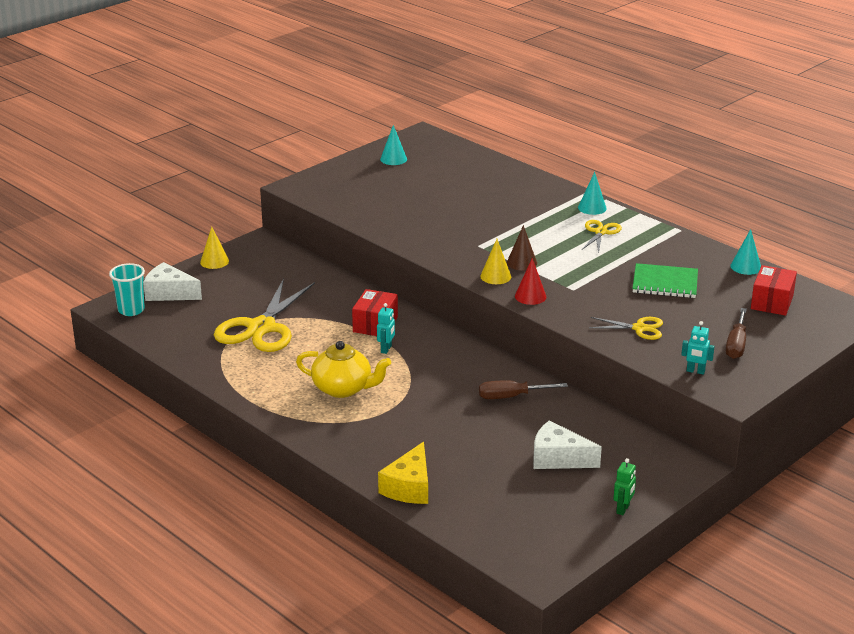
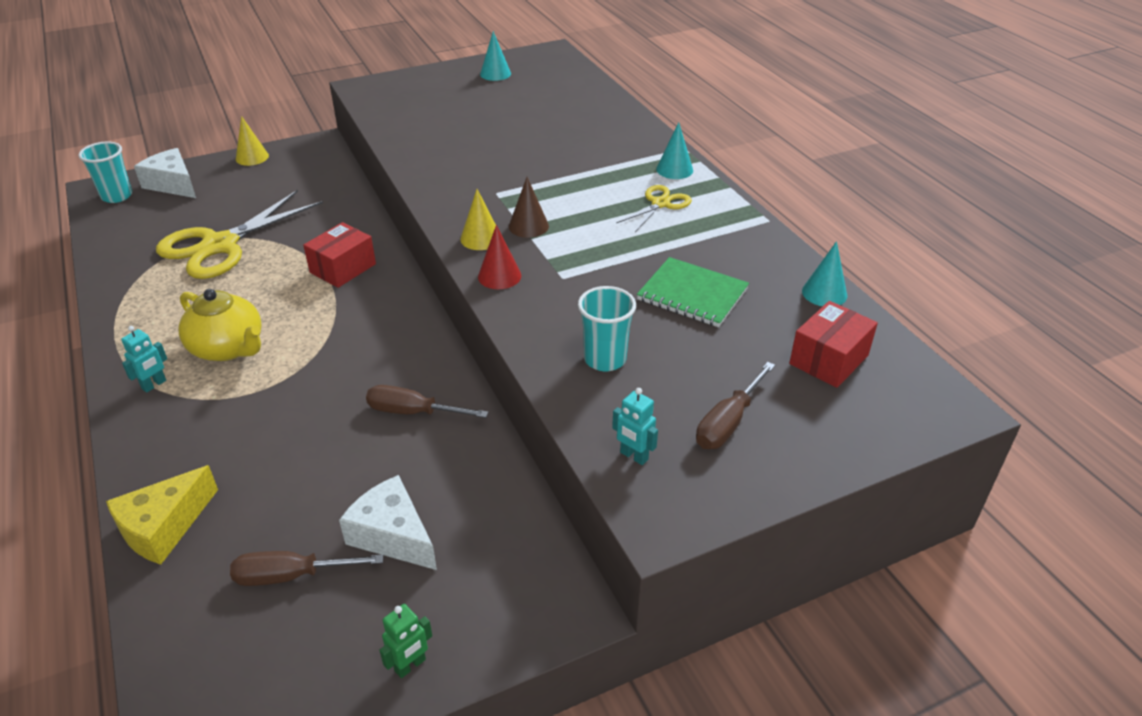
camera: 20 degrees right, 10 degrees up
(386, 349) = (325, 304): turquoise robot -> turquoise robot (154, 385)
(515, 489) = (292, 575): none -> brown screwdriver
(639, 328) = (605, 359): yellow scissors -> turquoise cup

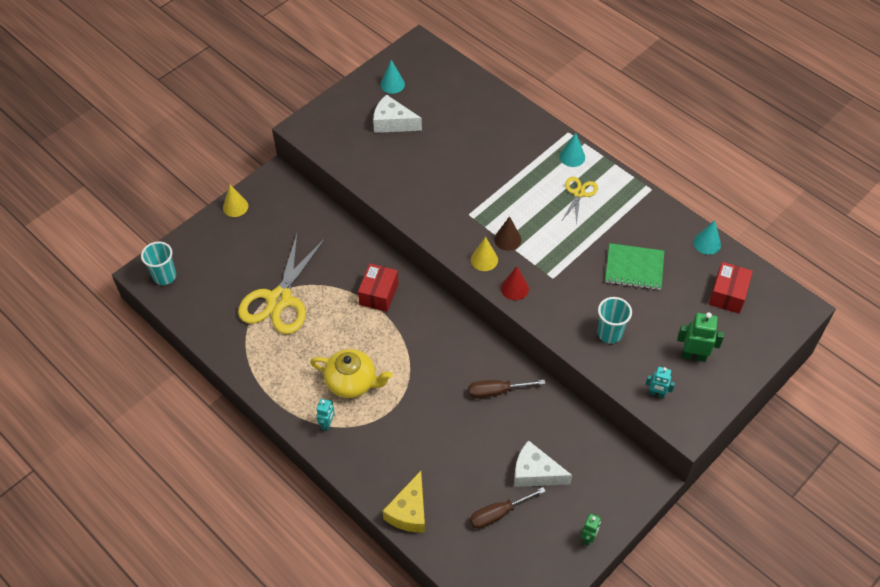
camera: 20 degrees left, 15 degrees up
(173, 184) = (197, 252): white cheese -> white cheese (393, 123)
(728, 422) = (693, 355): brown screwdriver -> green robot

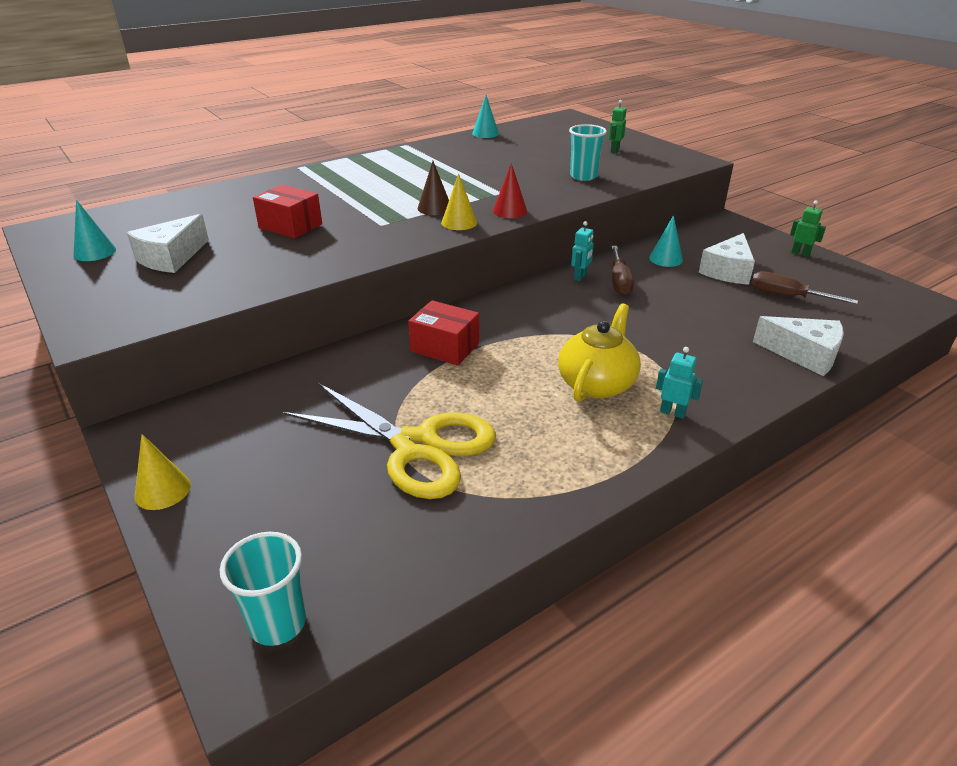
camera: 80 degrees left, 20 degrees down
(409, 511) = (804, 355): yellow cheese -> white cheese
(498, 513) = (787, 296): brown screwdriver -> brown screwdriver turned 135 degrees clockwise
(572, 157) = (335, 169): turquoise cone -> turquoise cone (665, 259)
(579, 193) = (390, 171): yellow scissors -> none
(634, 268) = (503, 160): green notebook -> none
(656, 393) = (658, 167): turquoise robot -> turquoise robot (580, 277)
(693, 355) = (614, 150): green robot -> green robot, size x0.63
(728, 294) = (547, 133): red box -> red box (290, 226)

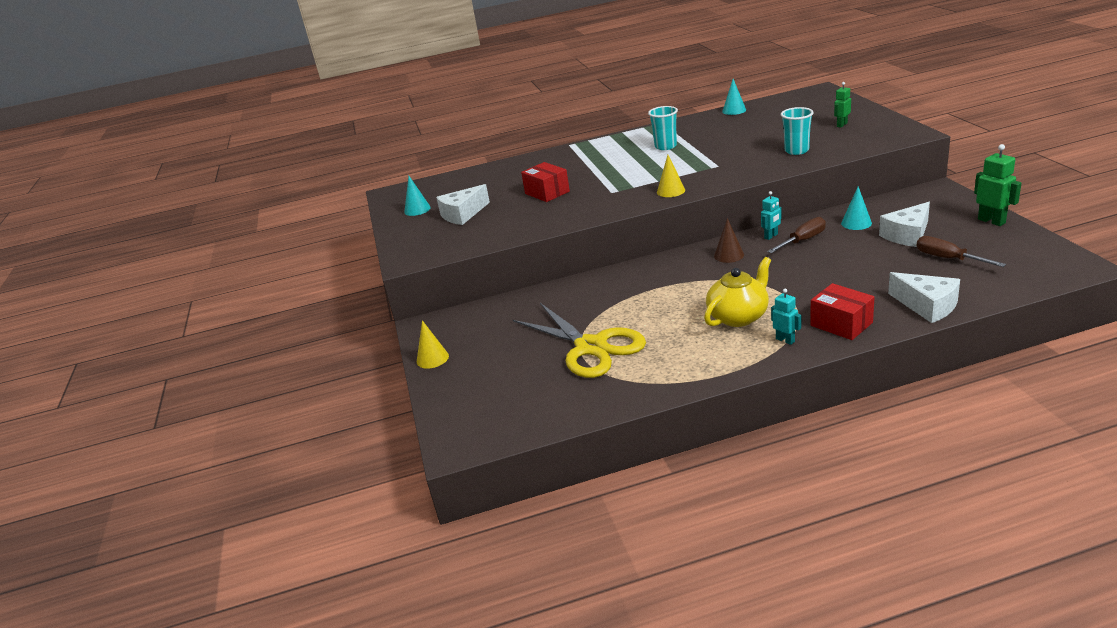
camera: 25 degrees right, 5 degrees down
(278, 623) = (477, 430): turquoise cup -> turquoise cup (665, 146)
(434, 208) = (657, 179): brown cone -> brown cone (729, 255)
(445, 347) = (638, 285): red box -> red box (841, 324)
(510, 211) = (715, 182): red cone -> none
(619, 281) = (802, 240): brown screwdriver -> brown screwdriver turned 150 degrees counterclockwise
(800, 253) = (991, 221): green robot -> green robot, size x1.58

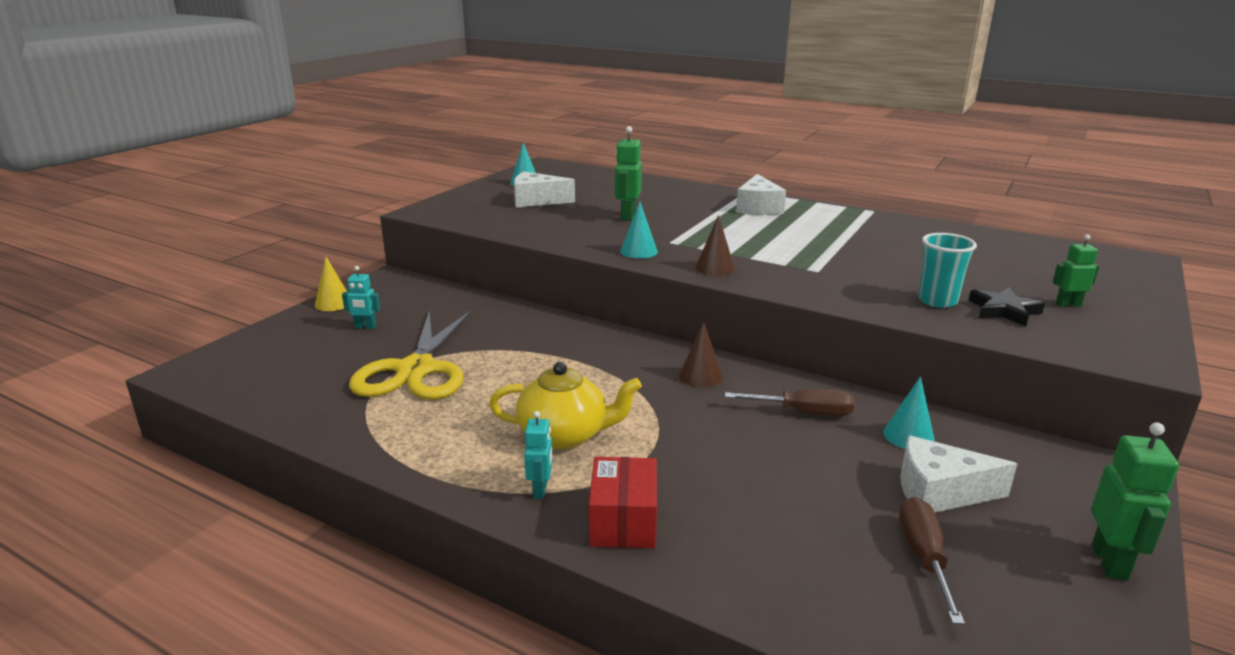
camera: 40 degrees right, 5 degrees down
(547, 192) = (627, 216): red box -> green robot
(665, 146) = (818, 231): turquoise cup -> none
(671, 191) = (715, 268): yellow cone -> brown cone
(734, 110) = (977, 233): turquoise cone -> turquoise cone (639, 251)
(771, 236) = (783, 386): turquoise robot -> turquoise robot (365, 327)
(828, 140) = (1004, 311): none -> black star
(927, 306) = (756, 586): white cheese -> white cheese (758, 207)

